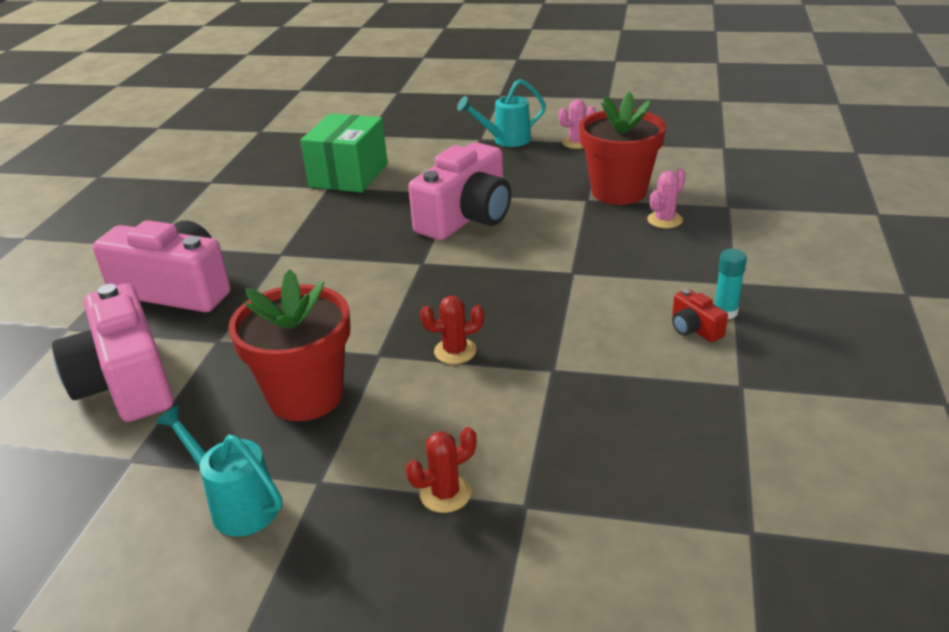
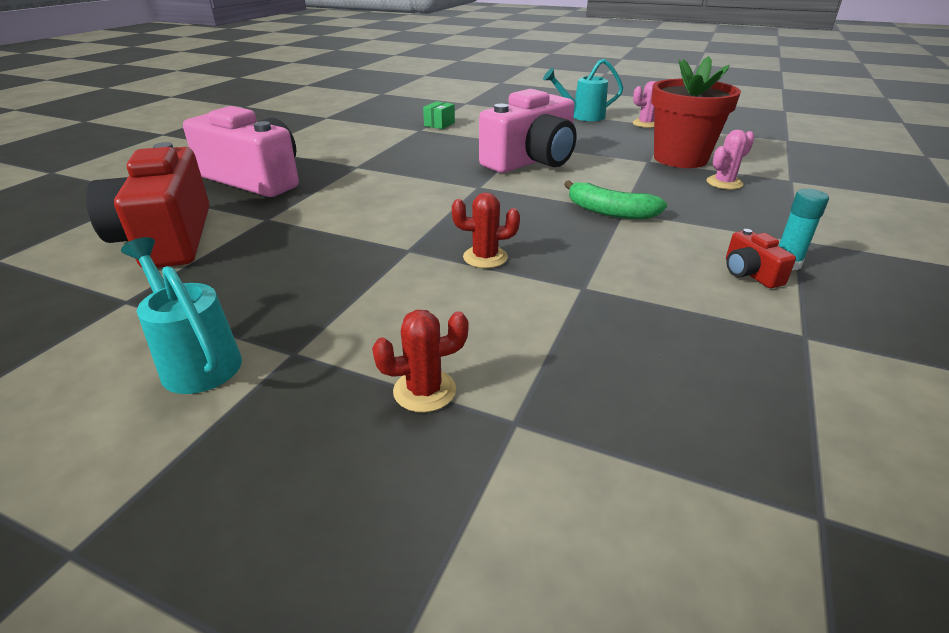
camera: 10 degrees right, 0 degrees up
(126, 382) = (167, 238): pink camera -> red camera
(306, 396) = (321, 273): red flower pot -> none
(349, 175) = (439, 124): green box -> green box, size x0.42
(560, 276) = (609, 212): none -> green banana

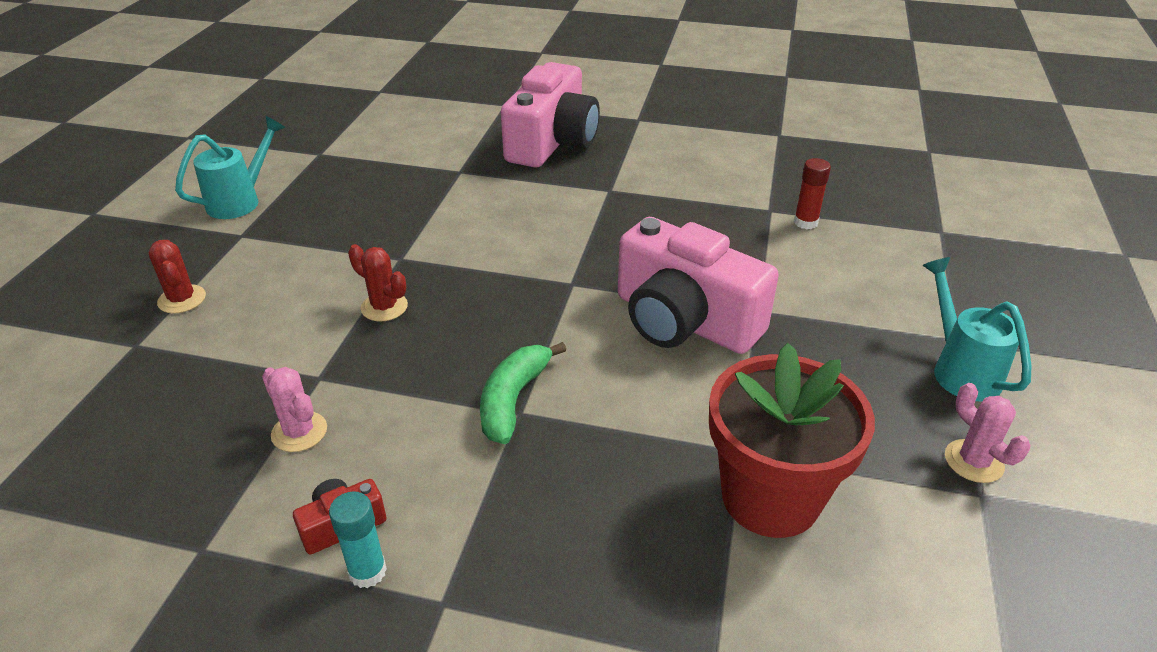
camera: 80 degrees right, 5 degrees up
(167, 238) = (417, 139): red camera -> none
(439, 124) = (805, 222): green box -> red glue stick
(485, 257) = (384, 307): red cactus -> red cactus turned 45 degrees counterclockwise
(724, 183) = (662, 546): pink cactus -> pink cactus (299, 432)

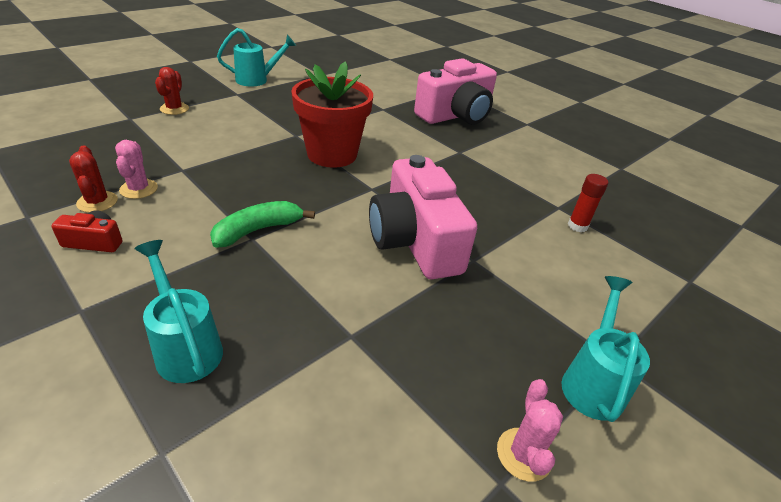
camera: 30 degrees right, 0 degrees up
(367, 571) = (72, 271): turquoise glue stick -> none
(384, 307) = (256, 153): red cactus -> red cactus (97, 202)
(605, 562) = (186, 346): none -> turquoise watering can
(770, 497) = (334, 376): red flower pot -> red flower pot (332, 154)

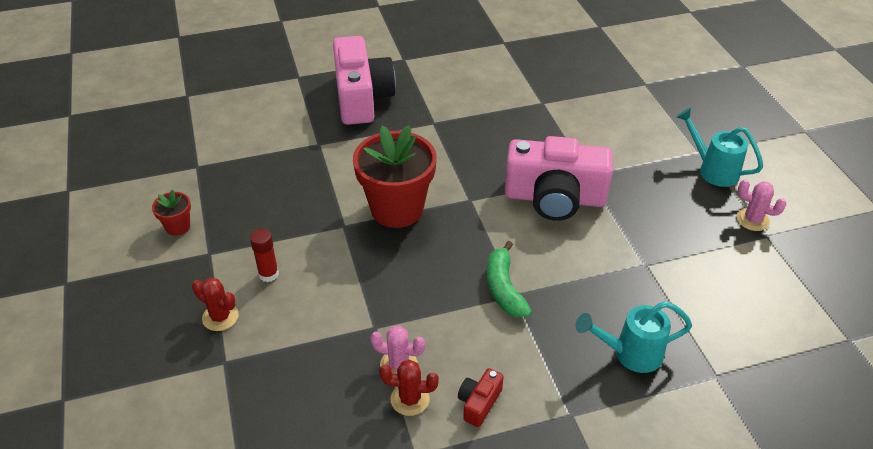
camera: 60 degrees left, 5 degrees up
(257, 80) = (178, 227): turquoise watering can -> red flower pot
(577, 226) = (569, 104): red glue stick -> red glue stick (268, 274)

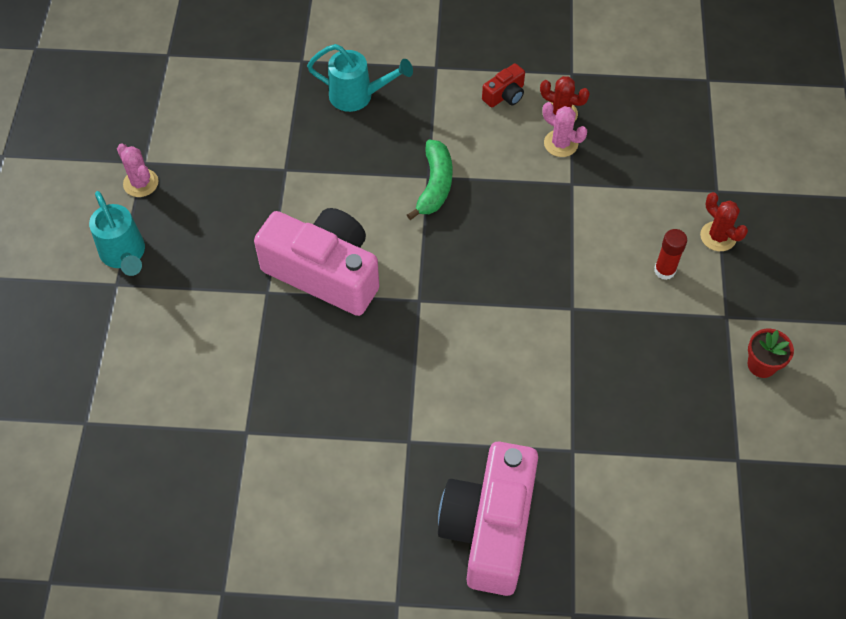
camera: 160 degrees left, 15 degrees up
(397, 209) = (506, 312): red flower pot -> none

